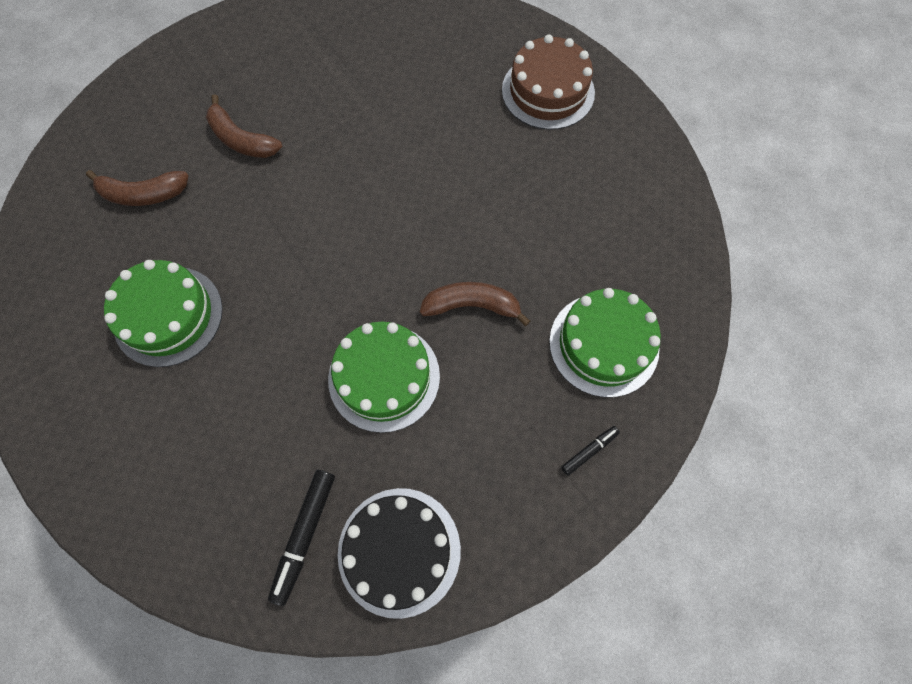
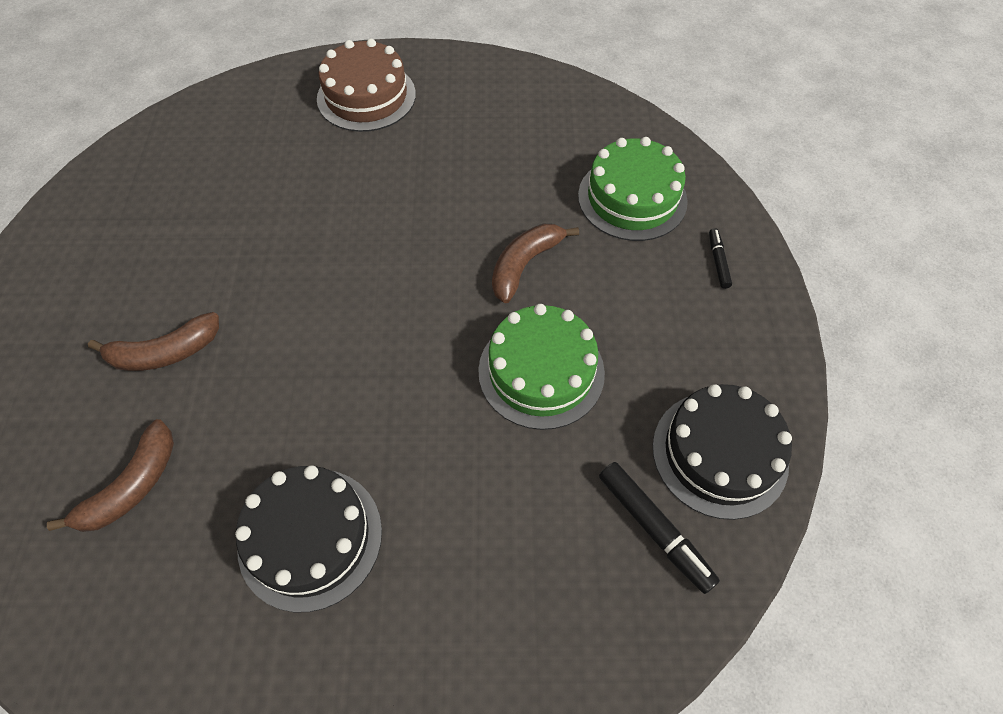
camera: 55 degrees left, 10 degrees down
(168, 316) = (310, 537): green cake -> black cake

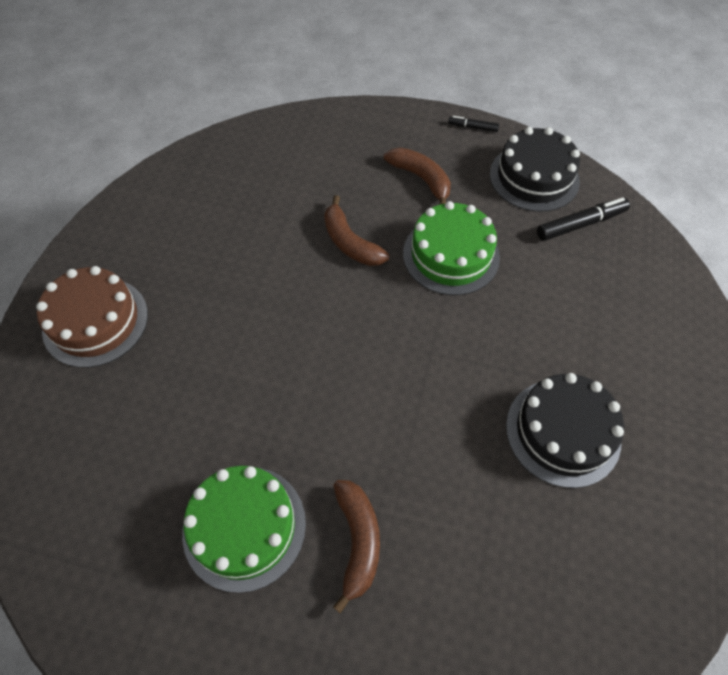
camera: 75 degrees left, 0 degrees up
(132, 486) = (496, 576): brown banana -> brown banana (421, 179)
(632, 198) = (309, 161): green cake -> green cake (244, 527)
(718, 261) = (385, 132): black marker -> black marker (473, 127)

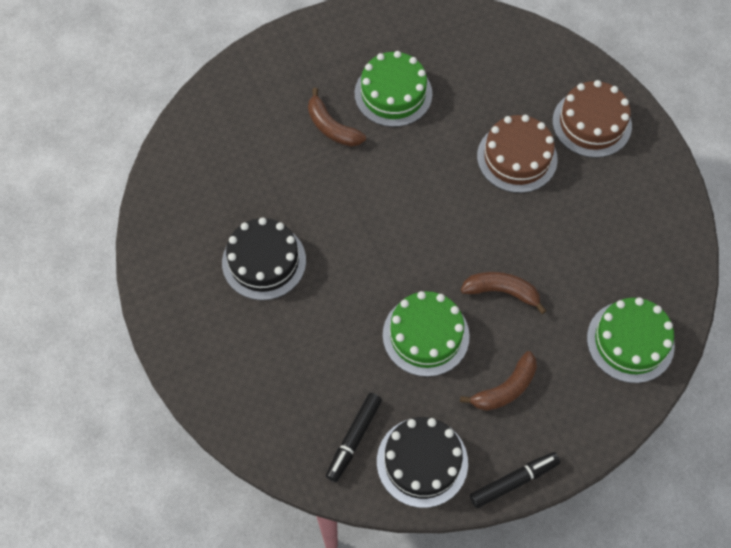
camera: 140 degrees right, 5 degrees up
(202, 343) = (517, 157): none -> brown cake
(291, 147) = (630, 341): none -> green cake
(421, 179) = (505, 389): brown banana -> brown banana turned 45 degrees counterclockwise
(473, 127) = (514, 481): black marker -> black marker, size x1.77

